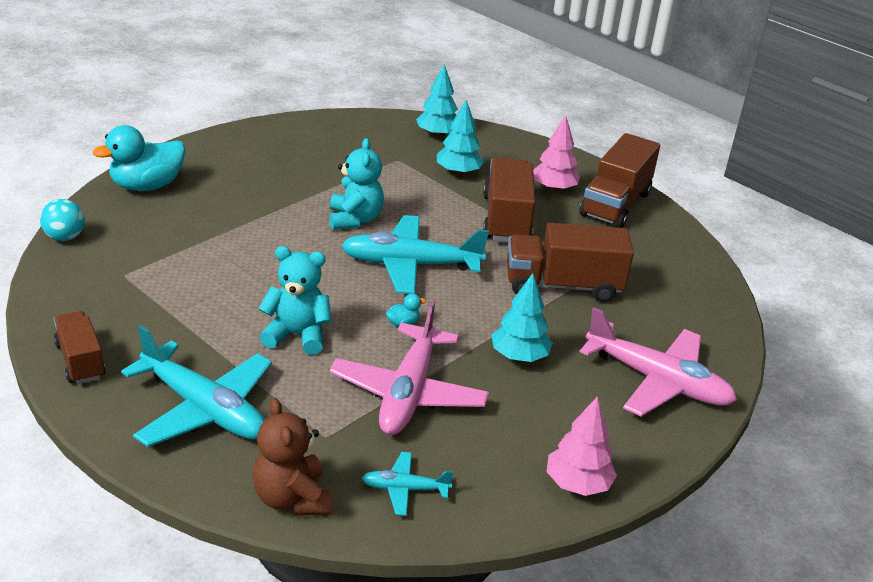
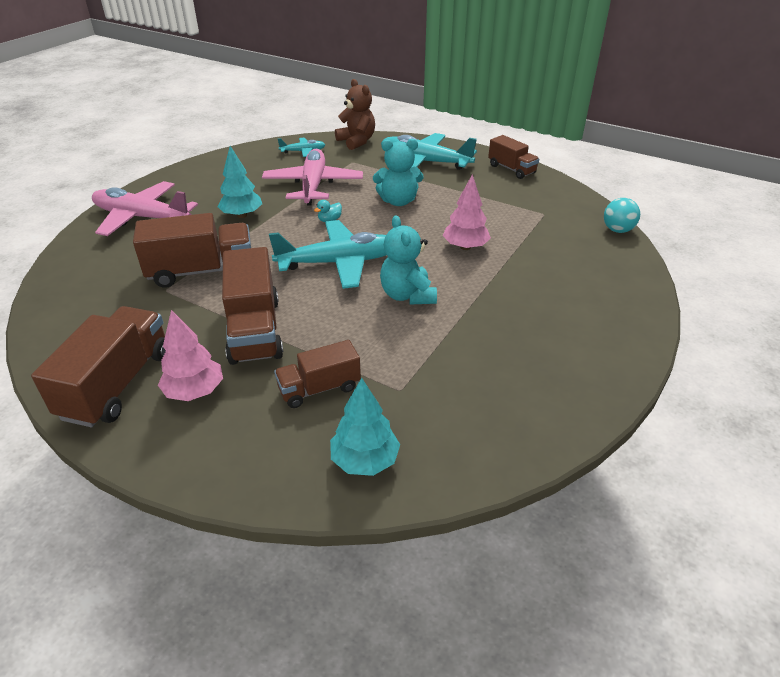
camera: 170 degrees right, 5 degrees up
(147, 186) = (619, 287): turquoise duck -> none
(458, 172) = (319, 388): turquoise tree -> brown truck
(577, 484) = (210, 165): pink tree -> pink tree (465, 247)

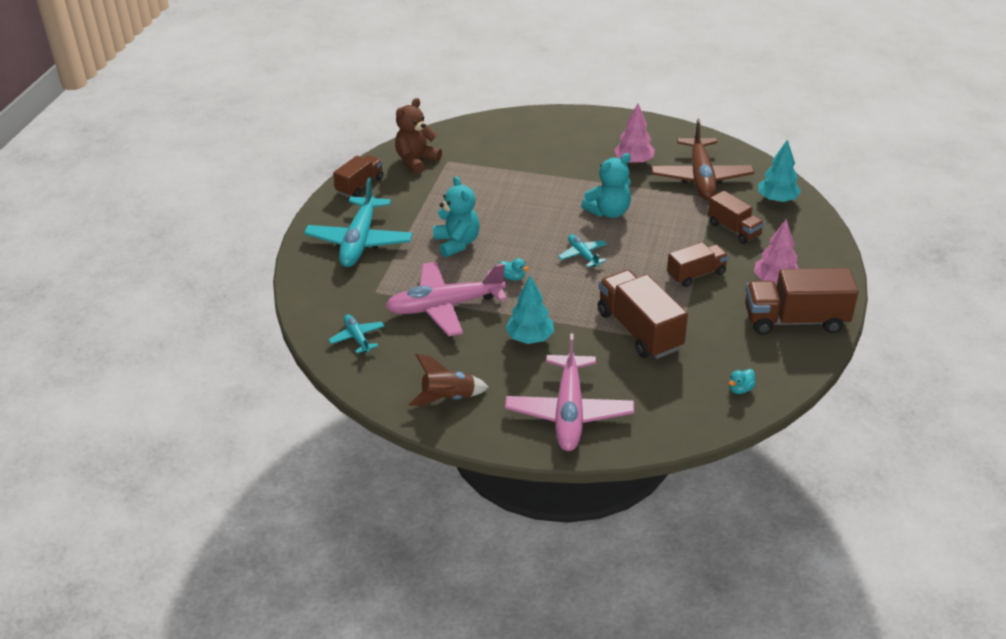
camera: 105 degrees left, 0 degrees up
(68, 310) = (740, 389): none -> turquoise duck
(208, 175) = (448, 398): none -> brown rocket
(255, 330) = (696, 274): brown truck -> brown truck, size x0.61
(339, 263) = (583, 255): turquoise plane -> turquoise plane, size x0.48
(357, 141) = (316, 301): brown teddy bear -> brown teddy bear (416, 161)
(453, 393) = (701, 178): none -> brown plane
(465, 247) = (523, 194): pink tree -> pink tree (633, 162)
(617, 230) = (460, 126): turquoise ball -> none

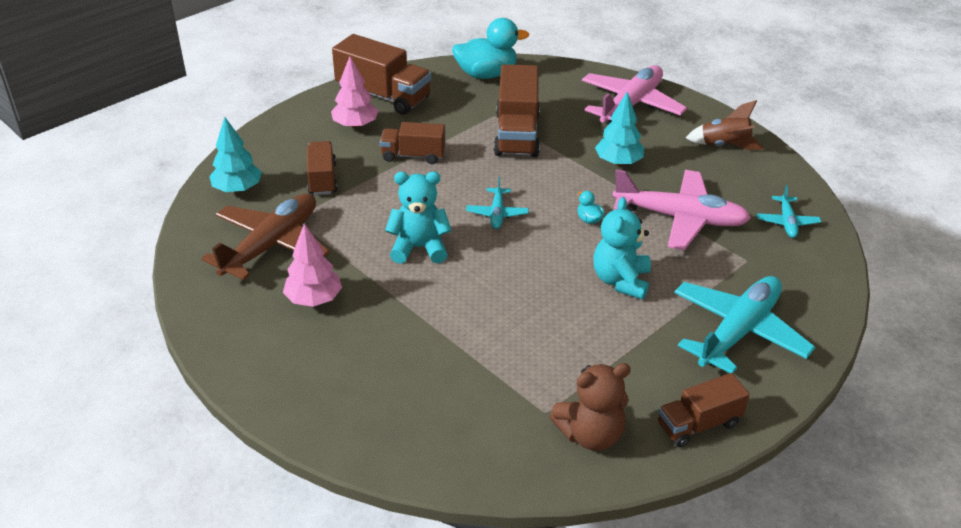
camera: 150 degrees left, 0 degrees up
(740, 389) = (486, 74): turquoise duck -> turquoise duck, size x2.43

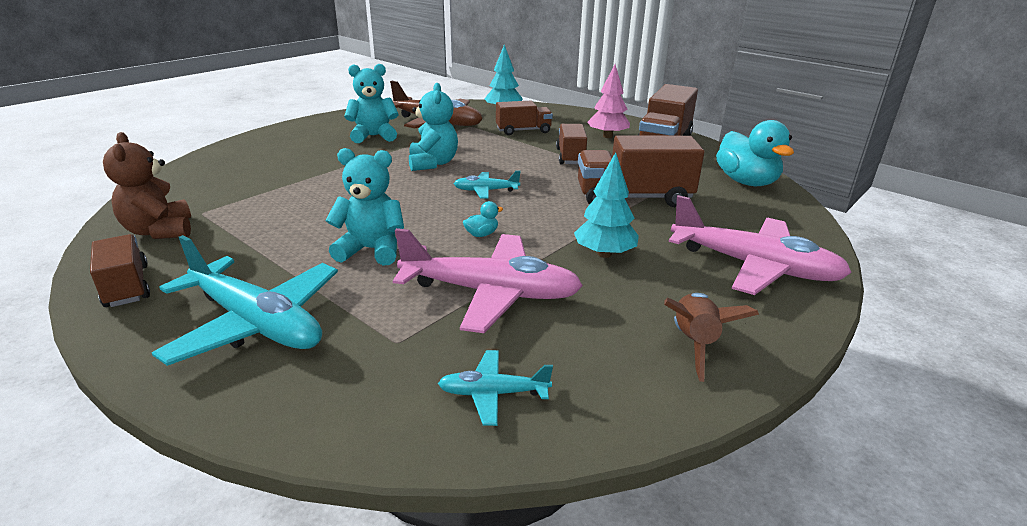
camera: 85 degrees right, 10 degrees down
(314, 299) = (374, 136): pink tree -> turquoise teddy bear
(680, 218) = (491, 293): pink plane -> pink plane turned 90 degrees counterclockwise

